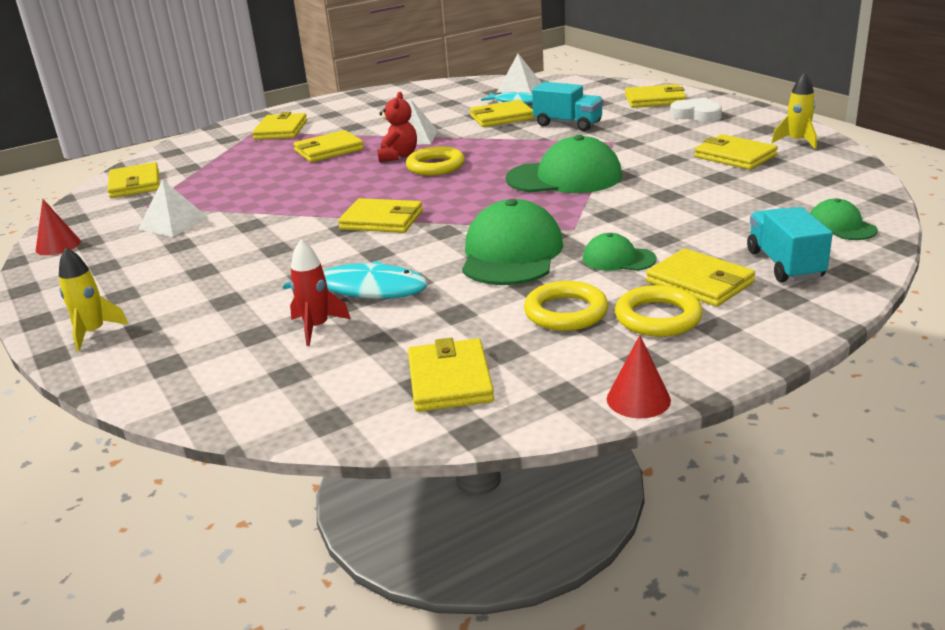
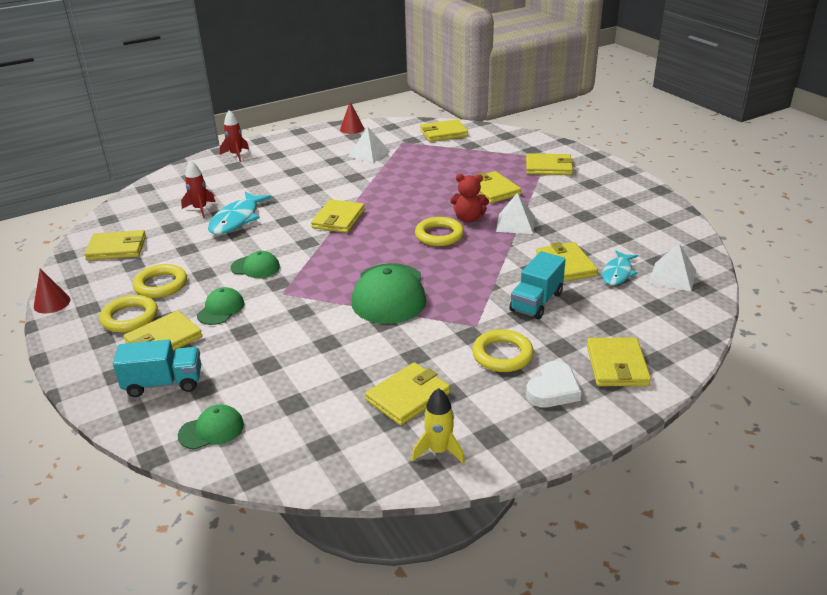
camera: 90 degrees right, 5 degrees up
(93, 333) = (236, 155): yellow rocket -> red rocket
(511, 253) = (255, 267): green cap -> green cap, size x0.52
(656, 131) = (502, 355): none -> yellow ring

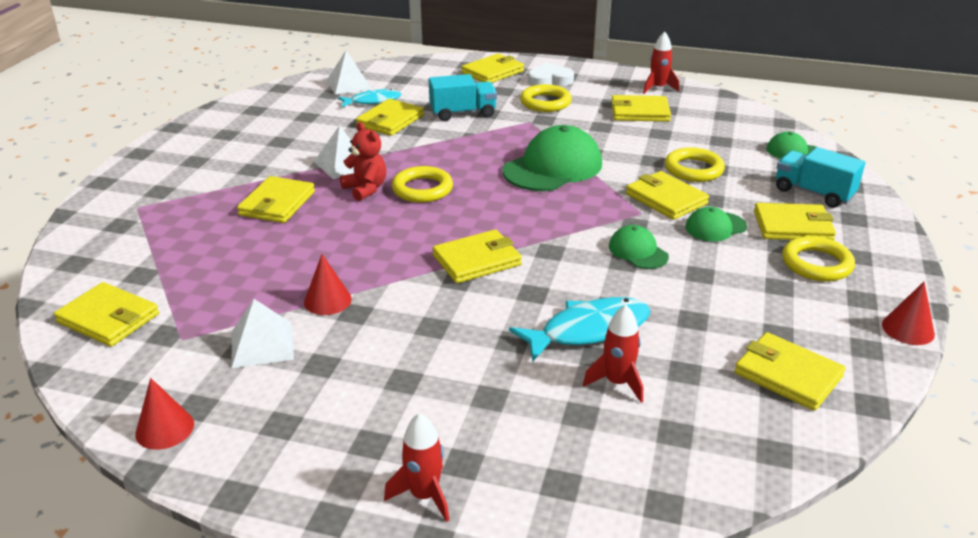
camera: 135 degrees left, 0 degrees up
(161, 285) = (759, 285): yellow ring -> yellow ring (693, 169)
(375, 174) = (327, 300): none -> red cone
(439, 451) = (658, 88): yellow rocket -> red rocket
(549, 167) = (170, 195): yellow wallet -> yellow wallet (666, 199)

